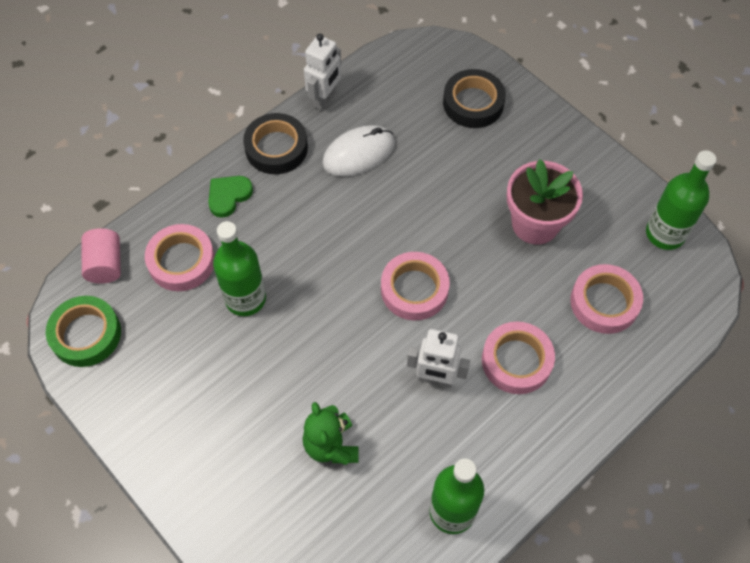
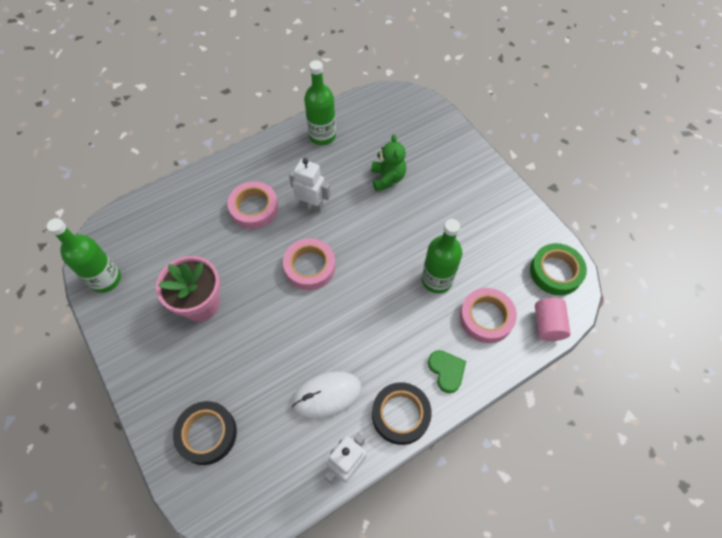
camera: 170 degrees left, 0 degrees up
(228, 196) = (446, 371): green heart -> green heart turned 75 degrees counterclockwise
(604, 302) = (177, 236): pink tape -> none

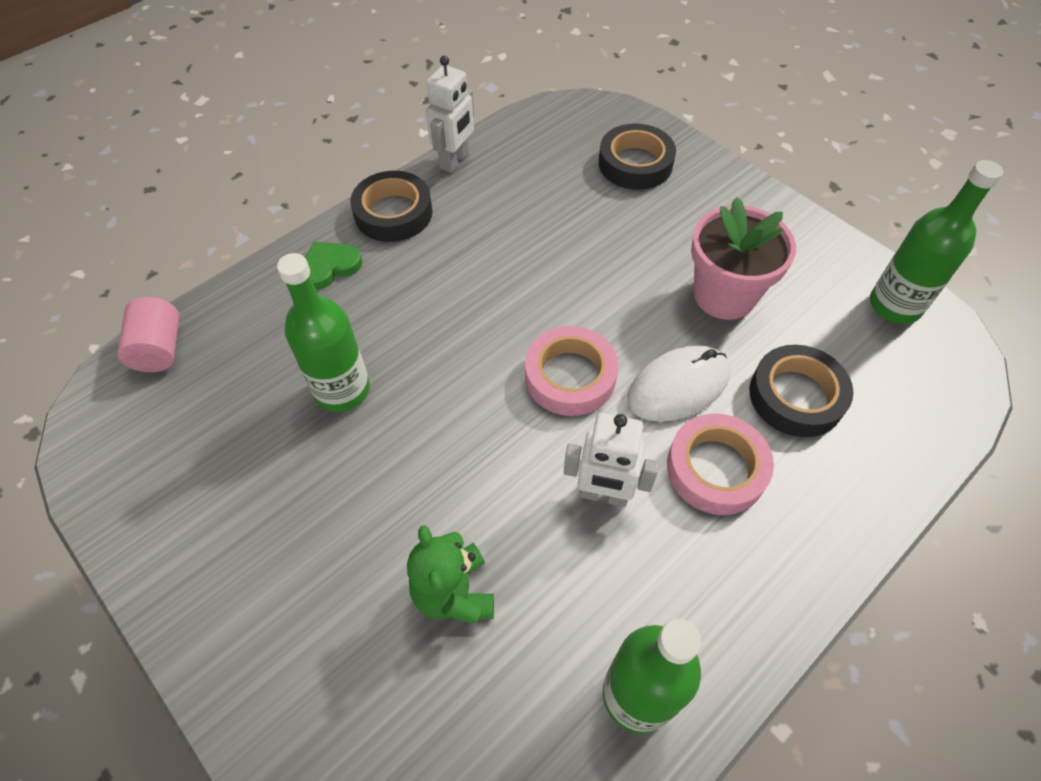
camera: 170 degrees right, 5 degrees down
(195, 236) = (796, 396): none -> black tape
(327, 395) = (496, 218): white mouse -> white mouse (678, 386)
(446, 371) = (329, 267): green heart -> green heart turned 90 degrees clockwise
(486, 317) = (261, 344): pink tape -> none
(555, 272) = (119, 438): green tape -> none

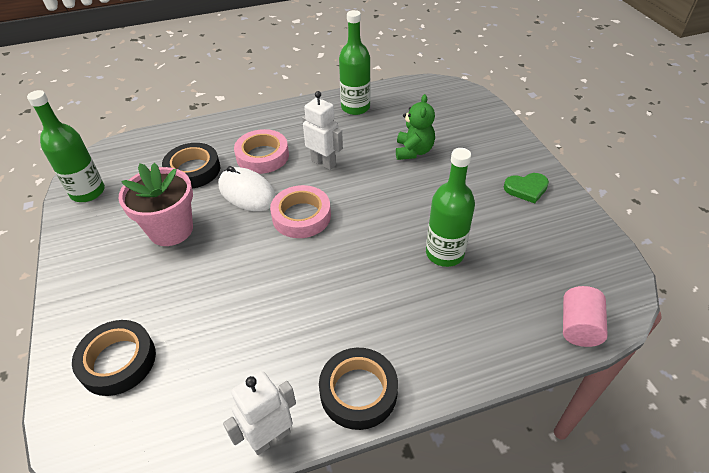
camera: 155 degrees left, 10 degrees down
(329, 267) = (432, 353): green heart -> green heart (526, 189)
(678, 386) = (247, 192): white mouse -> white mouse turned 45 degrees clockwise

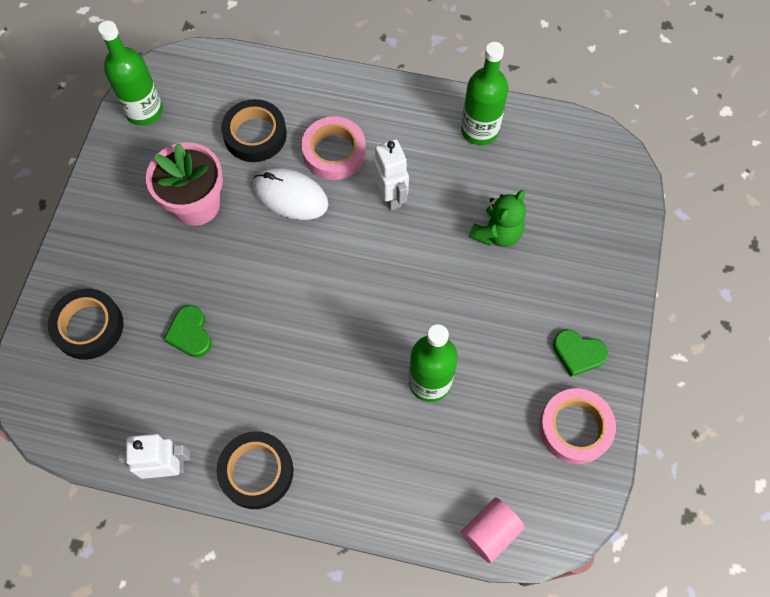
camera: 30 degrees right, 20 degrees up
(223, 318) = (190, 333): none -> green heart
(247, 192) = (290, 196): white mouse -> white mouse turned 45 degrees counterclockwise
(301, 216) = (324, 257): pink tape -> pink tape (575, 428)

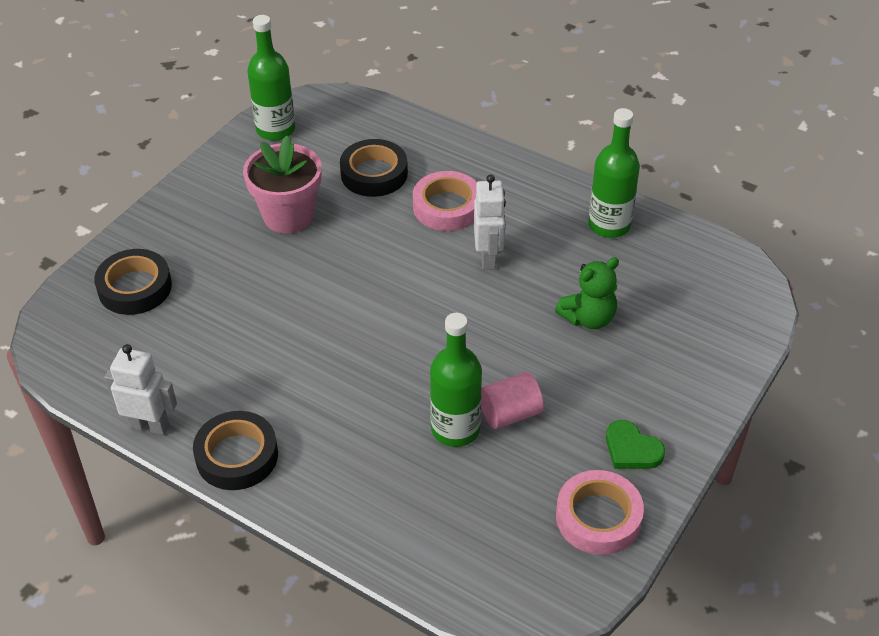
camera: 20 degrees right, 20 degrees down
(190, 333) = (229, 319): green heart -> none
(290, 196) = (385, 232): white mouse -> none
(490, 532) = (458, 586): pink cylinder -> pink cylinder (510, 413)

